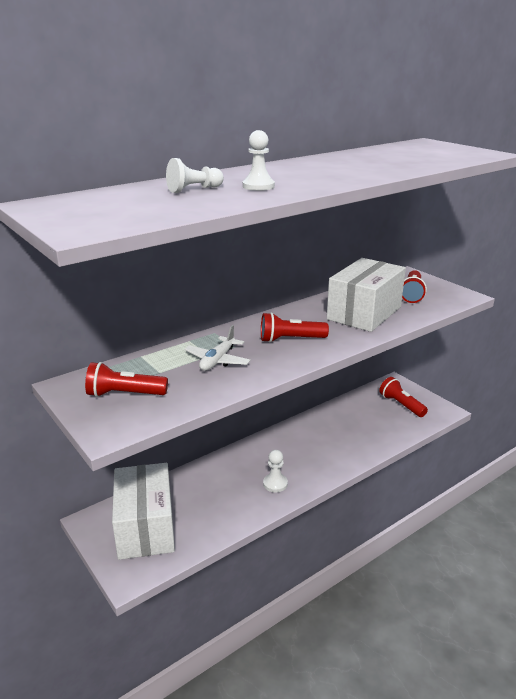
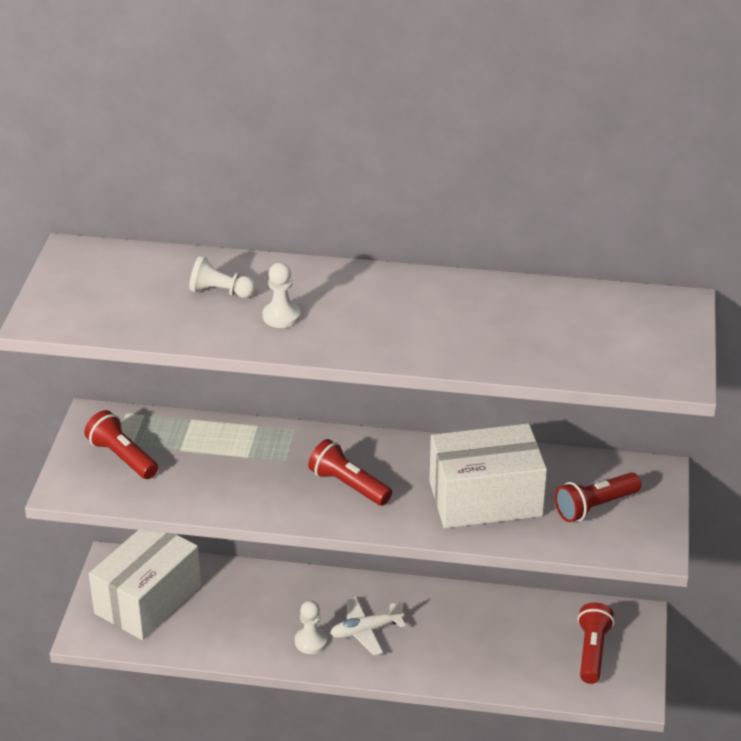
camera: 45 degrees right, 10 degrees up
(217, 360) = (244, 468): white plane -> white plane (365, 631)

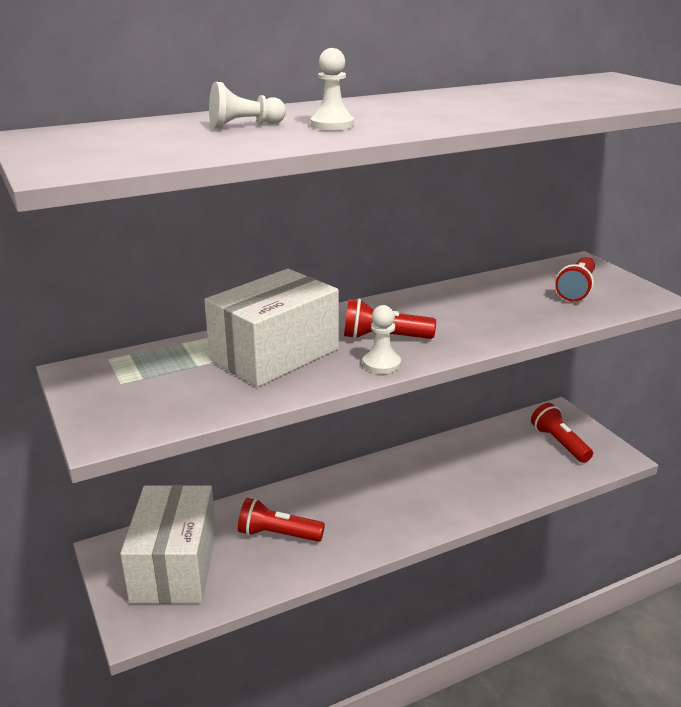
camera: 35 degrees left, 10 degrees down
(122, 457) = (142, 389): red flashlight -> red flashlight (278, 534)
(311, 641) = (357, 530): white pawn -> white pawn (381, 364)
(365, 631) = (391, 502): white plane -> none
(485, 499) = (499, 310): white box -> white box (275, 355)

